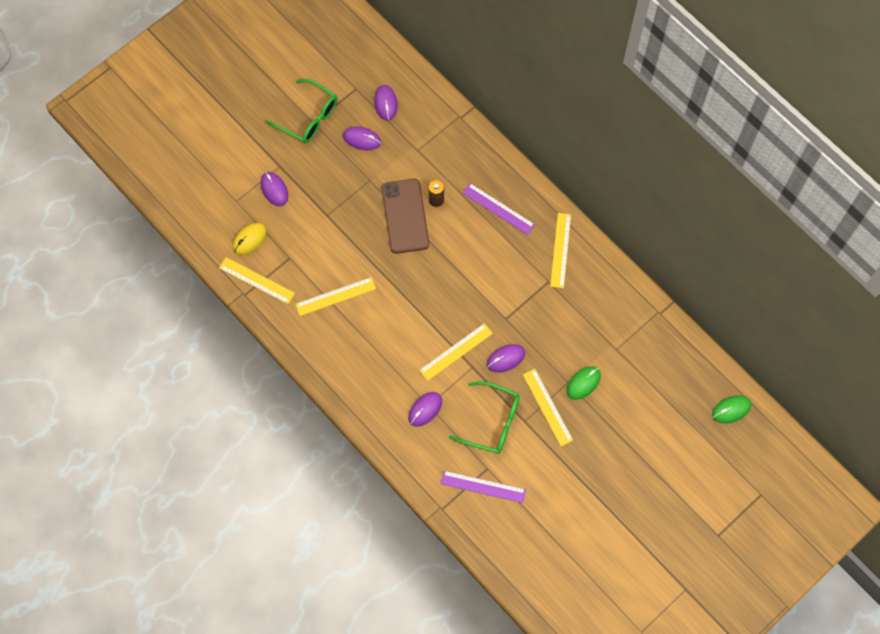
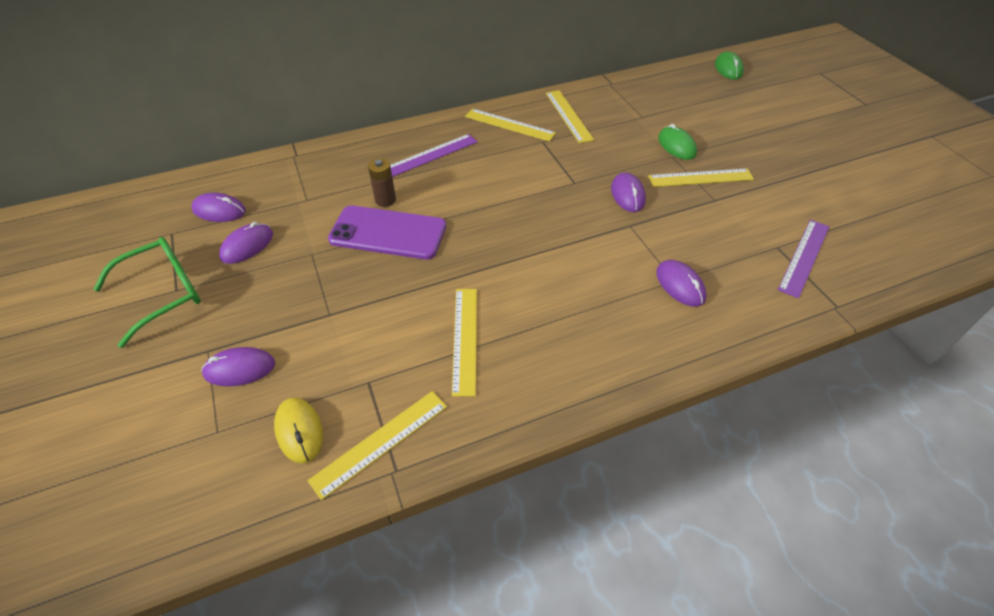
camera: 70 degrees left, 20 degrees down
(405, 216) = (388, 233): brown phone -> purple phone
(456, 352) = (603, 234): yellow ruler -> yellow ruler (568, 116)
(492, 422) = (712, 226): green glasses -> none

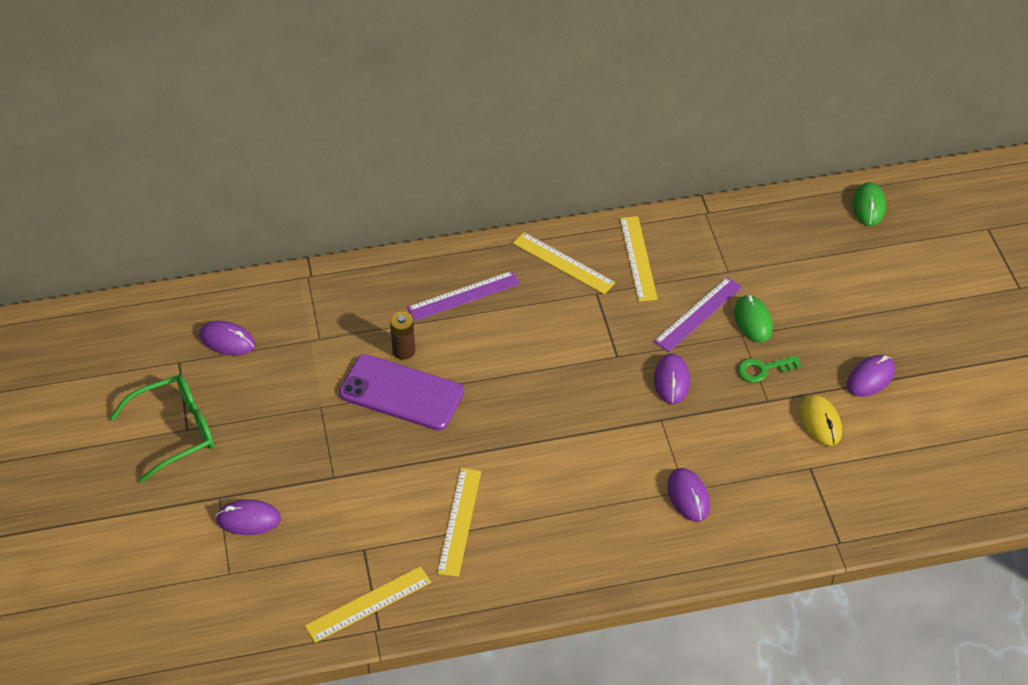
camera: 10 degrees right, 0 degrees up
(247, 246) = (256, 388): purple mouse -> purple mouse (870, 378)
(299, 431) = (299, 584): yellow mouse -> yellow mouse (820, 422)
(700, 178) = (763, 369): yellow ruler -> green key
(804, 257) = (833, 484): purple ruler -> purple ruler (698, 314)

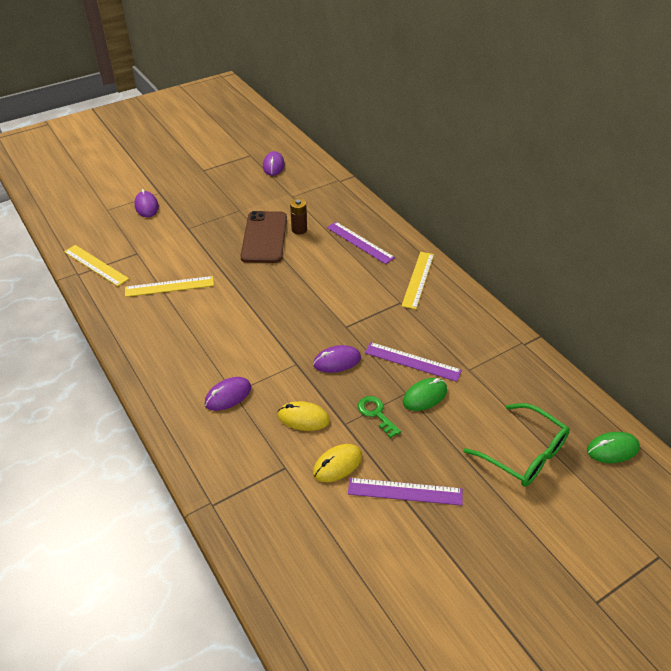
camera: 70 degrees right, 5 degrees down
(176, 431) = (200, 167): green glasses -> green glasses (524, 454)
(401, 393) = (264, 237): purple phone -> brown phone
(638, 258) = (448, 316): yellow ruler -> none
(747, 434) = (303, 418): none -> yellow mouse
(870, 378) = (405, 491): purple mouse -> purple ruler

